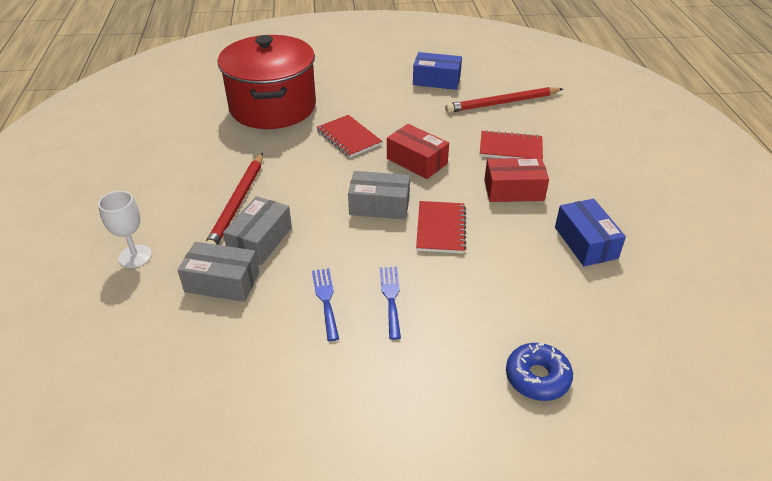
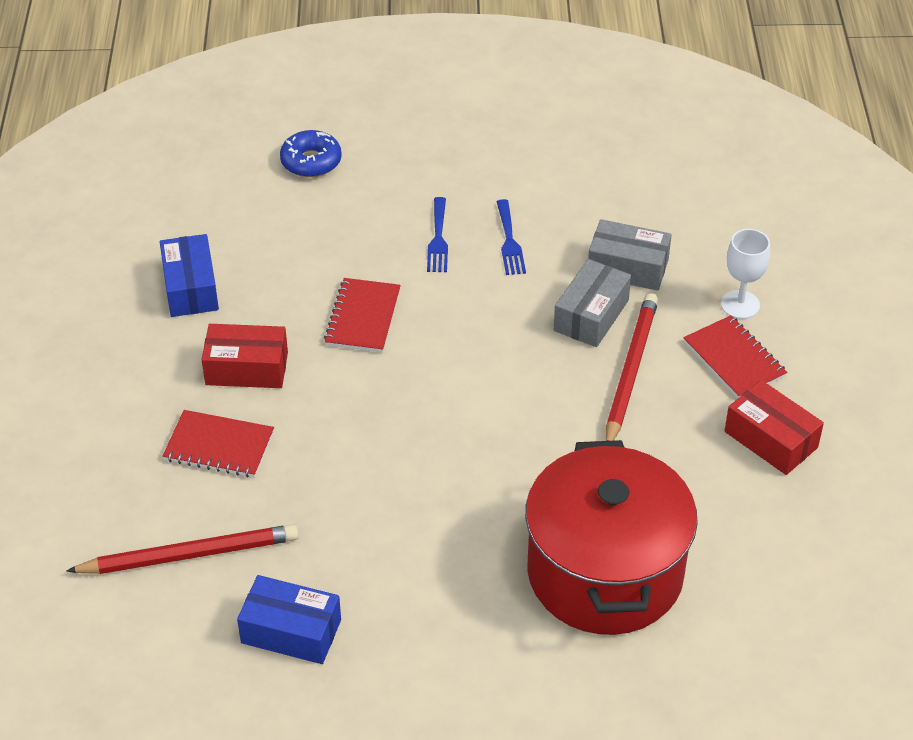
camera: 175 degrees left, 5 degrees up
(349, 137) = (471, 486): red notebook -> red notebook (734, 359)
(379, 205) = (437, 356): grey box -> none
(417, 161) = (371, 430): red box -> red box (770, 439)

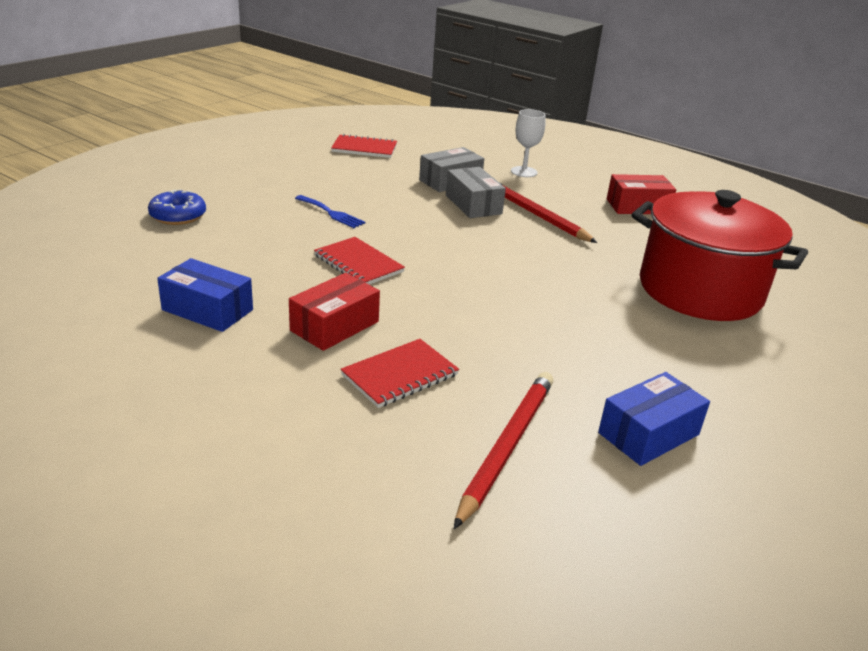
camera: 55 degrees left, 15 degrees down
(509, 241) = (372, 197): blue fork -> none
(734, 359) = (563, 189): red notebook -> red notebook (364, 148)

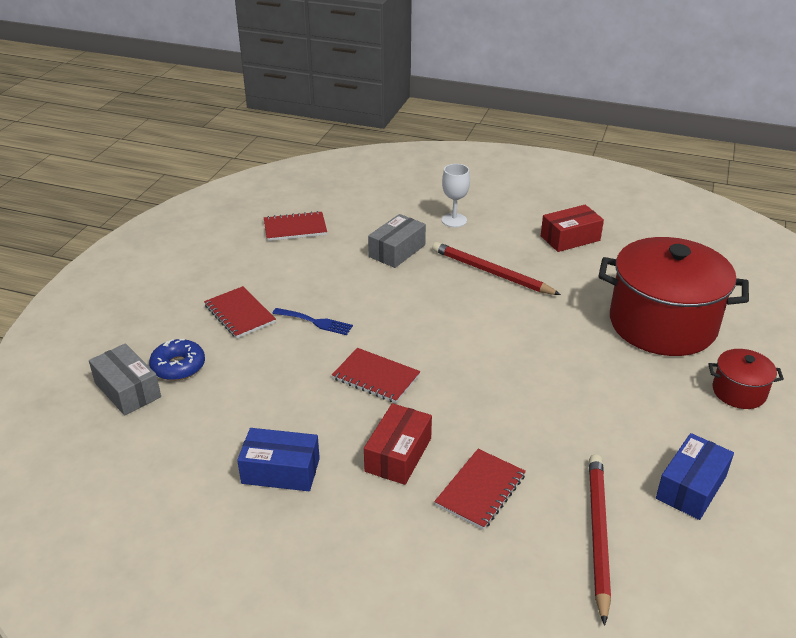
camera: 15 degrees left, 5 degrees up
(265, 193) = (240, 314): none -> red notebook
(473, 204) = (433, 275): grey box -> grey box (128, 390)
(759, 365) = (739, 392): none -> red pot

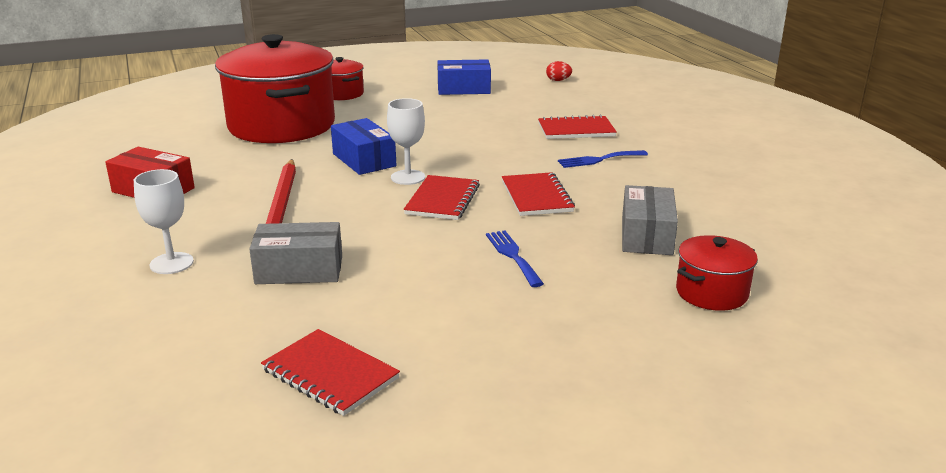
camera: 130 degrees left, 10 degrees down
(128, 390) = (791, 300): grey box -> grey box (646, 236)
(178, 366) = (711, 293): blue donut -> red pot
(240, 314) = (577, 306): red notebook -> red notebook (442, 200)
(280, 471) = (698, 188): blue box -> blue box (364, 160)
(398, 455) = (599, 160): red box -> blue fork
(479, 337) = (408, 177): none -> white goblet
(598, 535) = (547, 99): red pencil -> none
(665, 597) = (558, 80): none -> red egg

